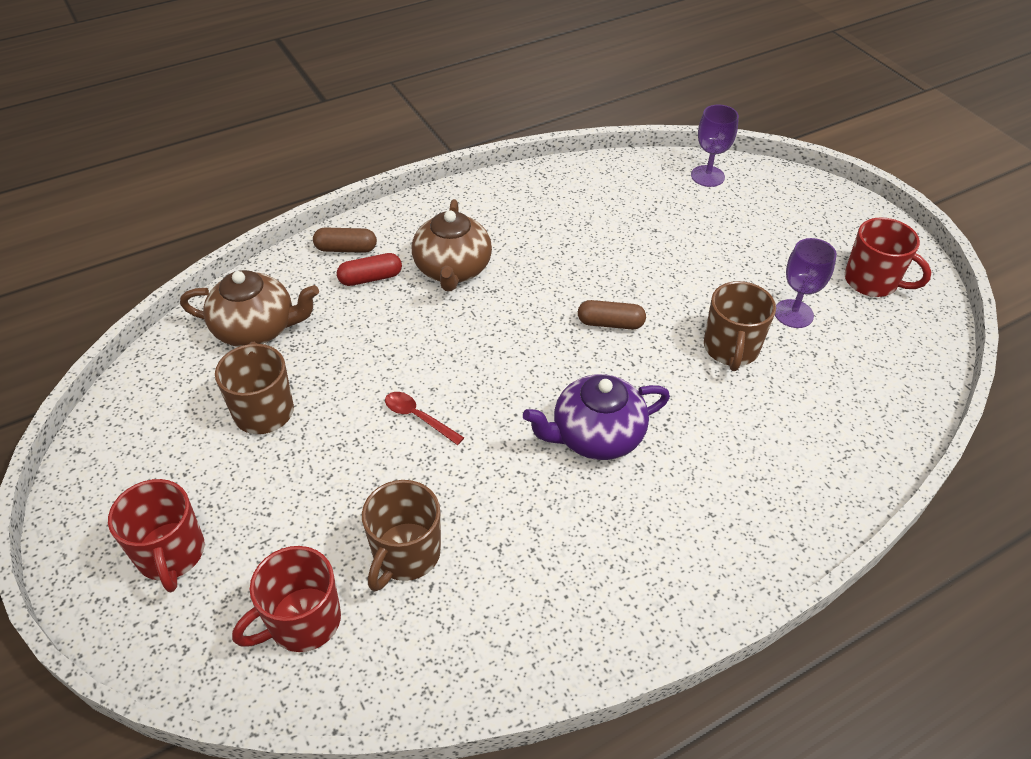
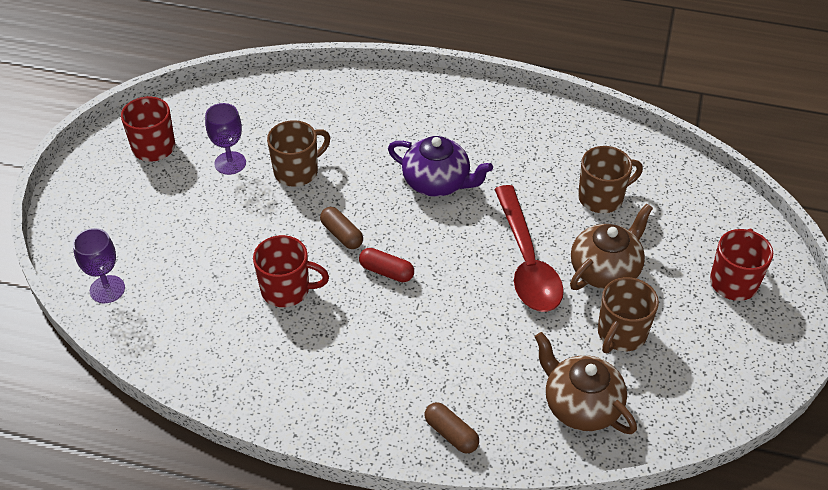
camera: 135 degrees left, 0 degrees up
(302, 621) = (680, 203): red mug -> red mug (287, 290)
(370, 278) = (459, 389): red capsule -> red capsule (386, 271)
(418, 417) = (526, 261): red spoon -> red spoon, size x2.34
(452, 269) = (392, 351): brown teapot -> brown teapot (605, 270)

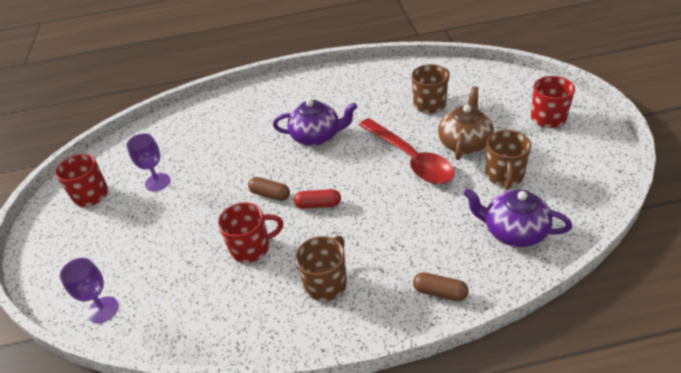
camera: 20 degrees left, 5 degrees down
(297, 171) = (212, 168): brown mug -> brown mug (326, 283)
(581, 405) = (513, 231): brown teapot -> purple teapot

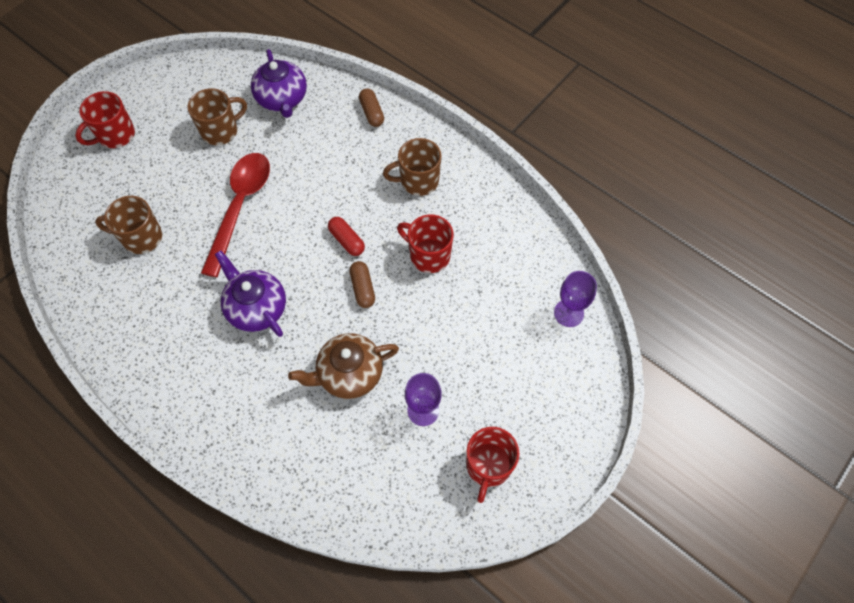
camera: 135 degrees left, 20 degrees up
(465, 143) = (191, 178): brown teapot -> brown teapot (349, 374)

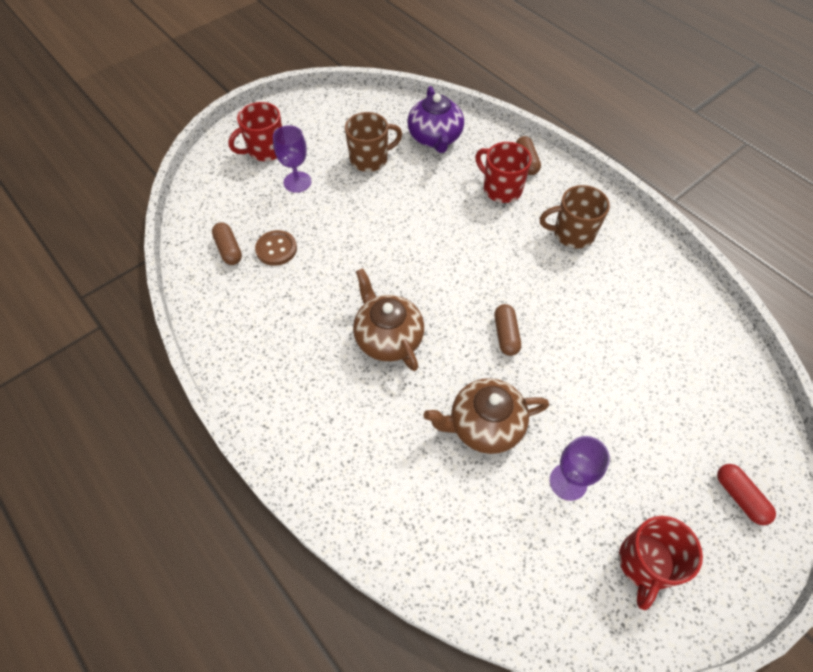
camera: 10 degrees right, 5 degrees down
(95, 245) = (229, 249): none -> brown capsule
(141, 237) = (276, 249): brown mug -> brown button
(240, 207) = (382, 234): red spoon -> none
(256, 308) = (388, 337): purple teapot -> brown teapot
(347, 240) = (491, 282): red capsule -> red capsule (739, 497)
(428, 255) = (581, 311): red mug -> red mug (501, 189)
(568, 313) = (742, 397): purple goblet -> purple goblet (297, 182)

